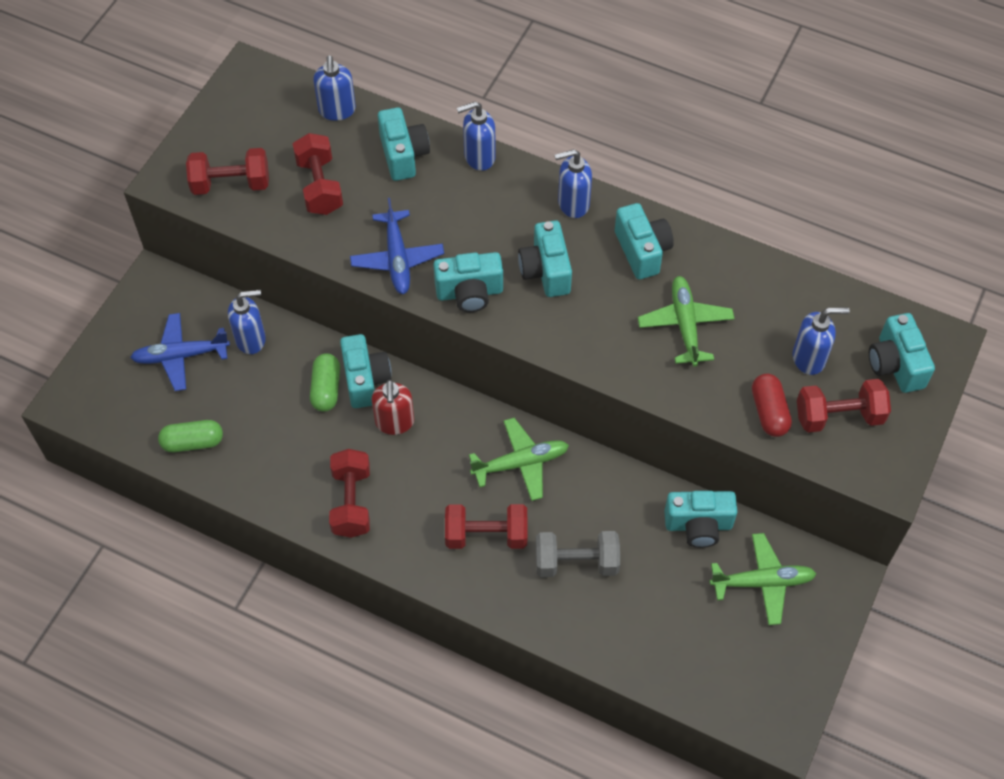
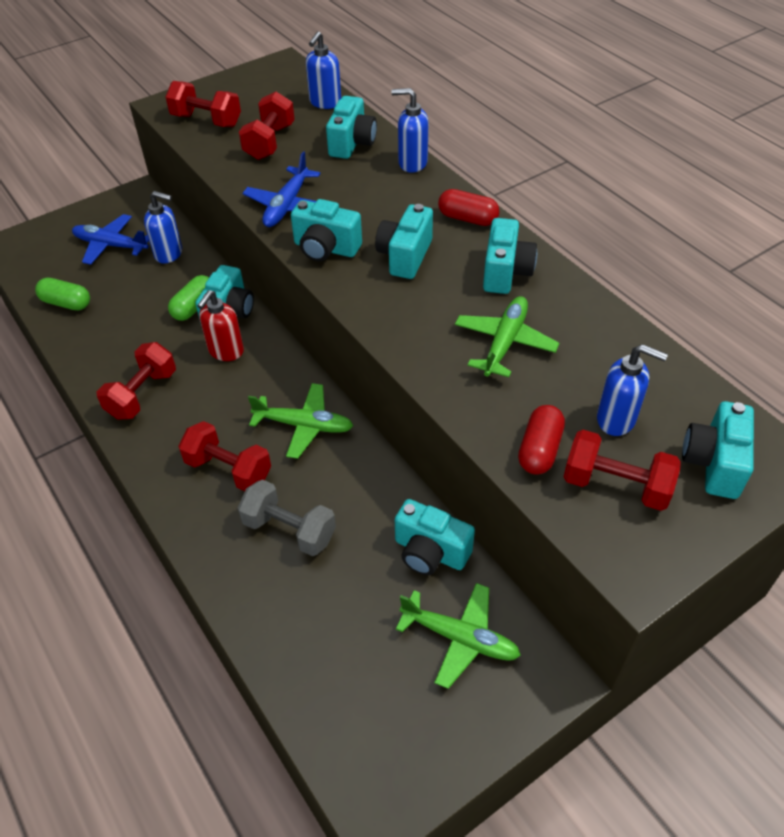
camera: 30 degrees right, 10 degrees down
(573, 204) = (467, 218): blue soap dispenser -> red capsule

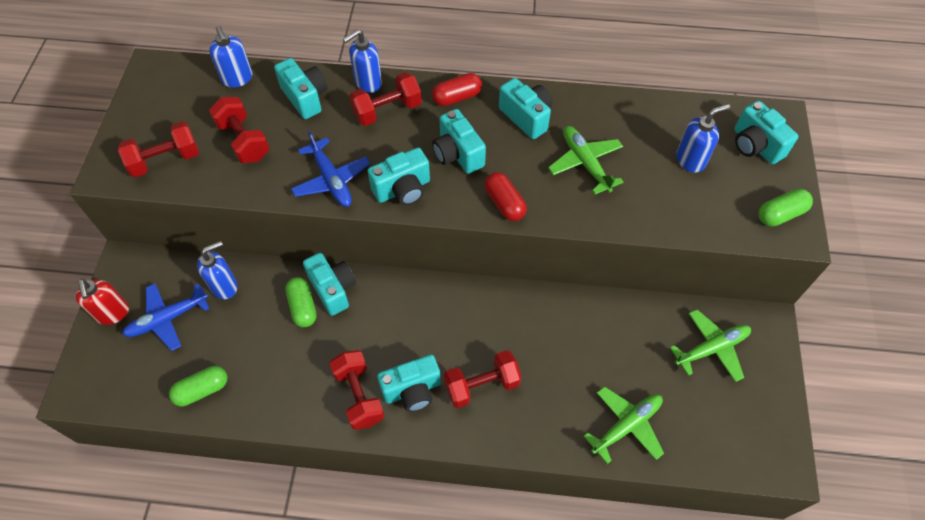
camera: 50 degrees left, 10 degrees up
(226, 351) = (370, 316): red soap dispenser -> red soap dispenser (113, 313)
(289, 530) = (563, 383): grey dumbbell -> none
(304, 425) = (485, 316): green plane -> green plane (626, 426)
(430, 552) = (643, 320): turquoise camera -> turquoise camera (412, 390)
(539, 450) = (681, 210): red capsule -> red capsule (504, 203)
(616, 485) = (735, 197): red dumbbell -> red dumbbell (387, 110)
(645, 541) = (780, 214): none -> green capsule

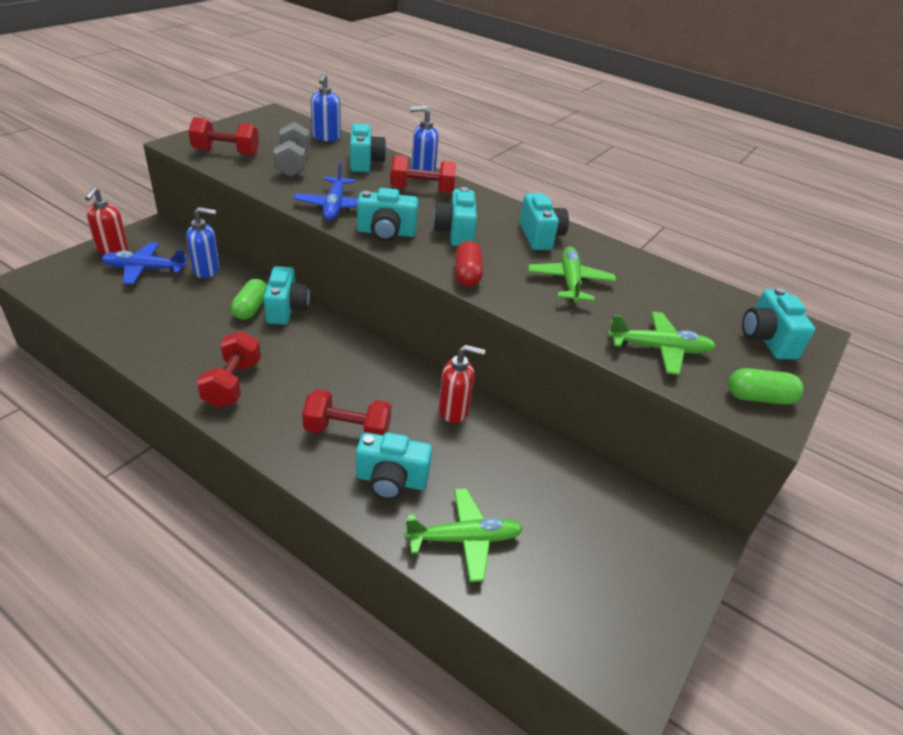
camera: 25 degrees right, 20 degrees down
(202, 390) = (118, 319): green capsule -> none
(244, 141) = (293, 164): red dumbbell -> grey dumbbell
(412, 390) = (281, 403): turquoise camera -> turquoise camera (391, 480)
(457, 97) = (489, 205): red capsule -> none
(542, 316) = (454, 411): none -> red soap dispenser
(690, 160) = (683, 321): blue soap dispenser -> none
(711, 348) = (617, 523): green plane -> green plane (659, 349)

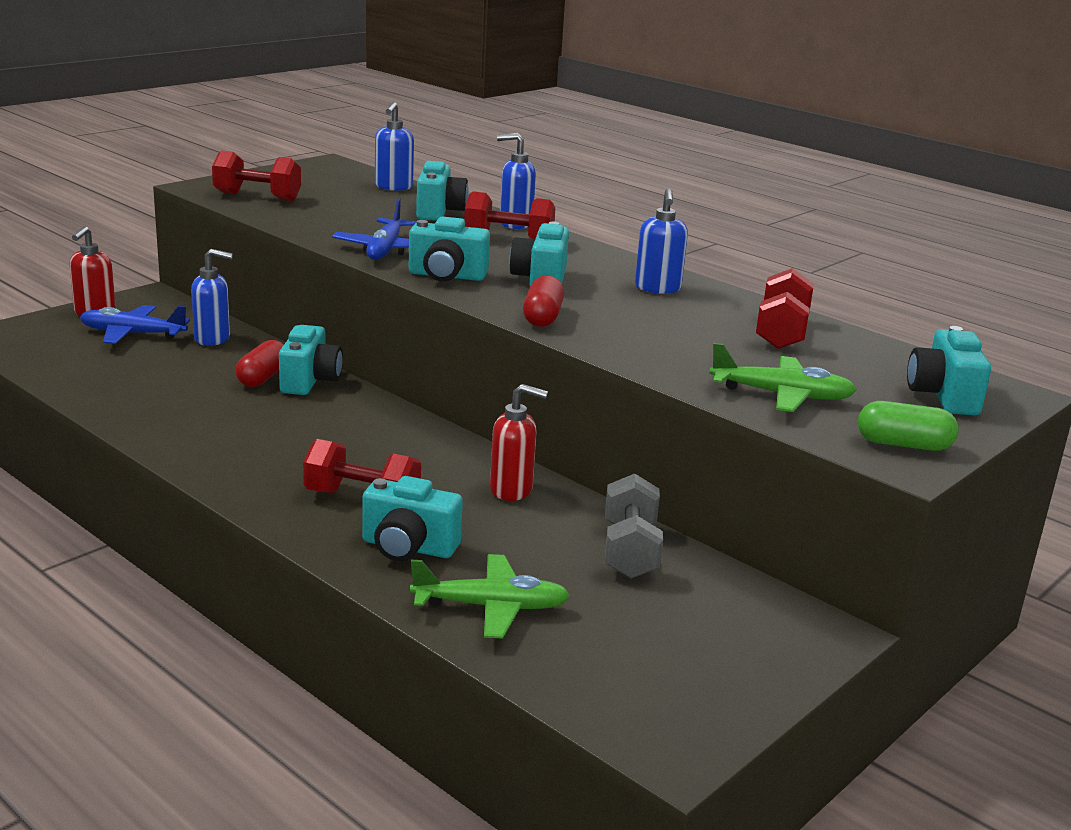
camera: 10 degrees right, 15 degrees down
(232, 383) = (223, 446): red dumbbell -> red dumbbell (781, 332)
(251, 308) = (262, 378): green capsule -> red capsule
(293, 164) = (342, 210): grey dumbbell -> grey dumbbell (630, 551)
(540, 236) = (657, 288): turquoise camera -> blue soap dispenser
(570, 282) = (682, 331): green plane -> none

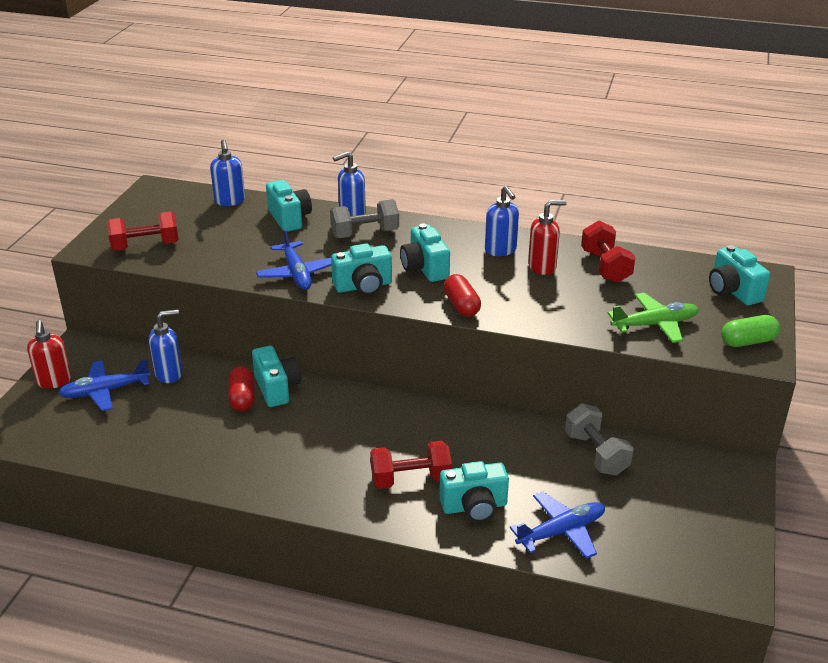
camera: 25 degrees left, 10 degrees up
(491, 607) = (561, 531): green plane -> blue plane
(508, 240) = (365, 234): red dumbbell -> grey dumbbell
(512, 490) = (490, 433): red soap dispenser -> red soap dispenser (542, 267)

